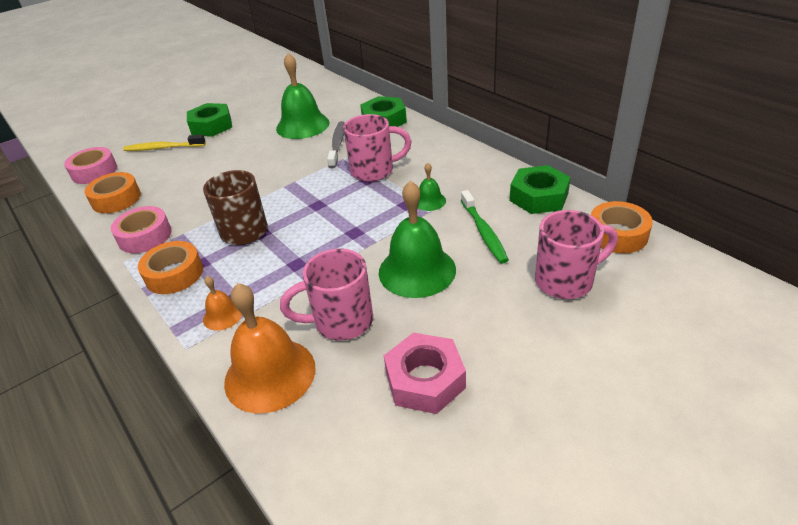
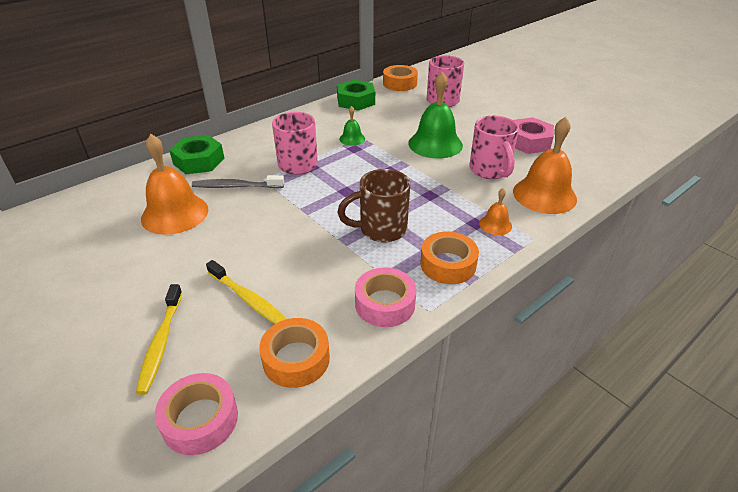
camera: 95 degrees left, 0 degrees up
(185, 173) = (249, 300): none -> yellow toothbrush
(211, 126) = (118, 299): green nut -> none
(302, 125) = (175, 213): green bell -> orange bell
(484, 232) = (393, 120): green toothbrush -> none

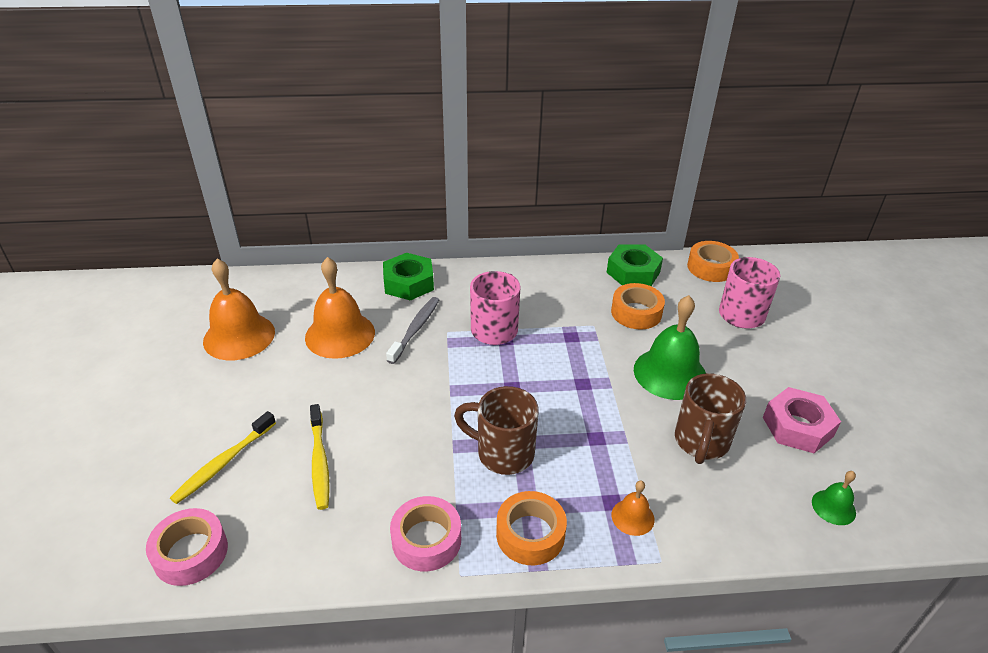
camera: 35 degrees right, 0 degrees up
(236, 186) = (415, 329): grey toothbrush -> grey toothbrush turned 75 degrees clockwise
(296, 359) = (303, 546): orange tape -> orange tape (636, 313)
(352, 139) = (580, 322): green bell -> green bell (833, 507)
(490, 171) = (701, 442): pink mug -> brown mug
(544, 195) = (737, 511): orange bell -> orange bell (239, 336)

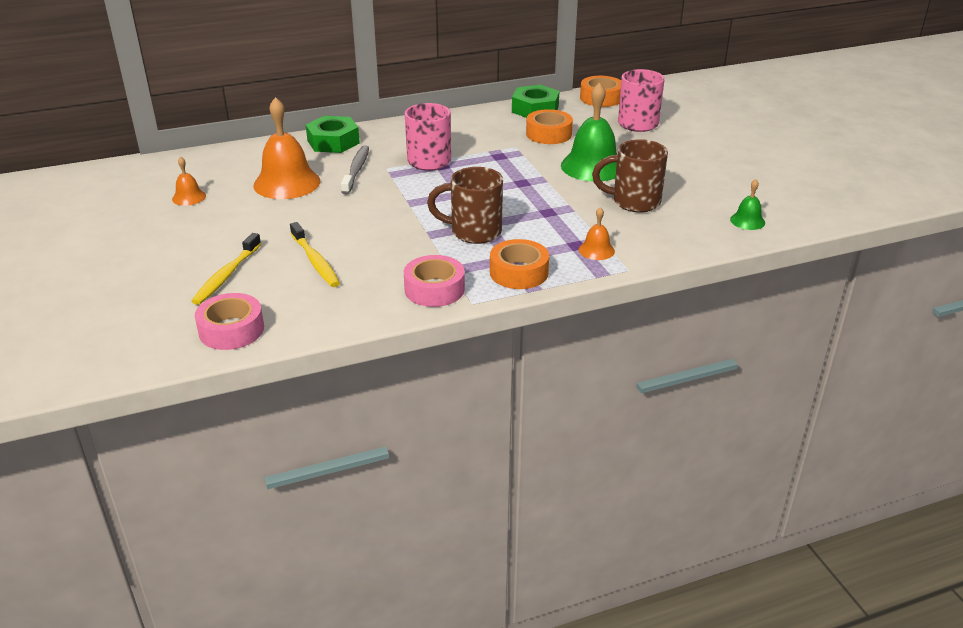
camera: 15 degrees left, 5 degrees down
(239, 336) = (189, 197): orange bell -> orange bell, size x0.48
(701, 442) = (634, 202): brown mug -> brown mug turned 90 degrees clockwise
(797, 427) = (706, 182): pink nut -> none

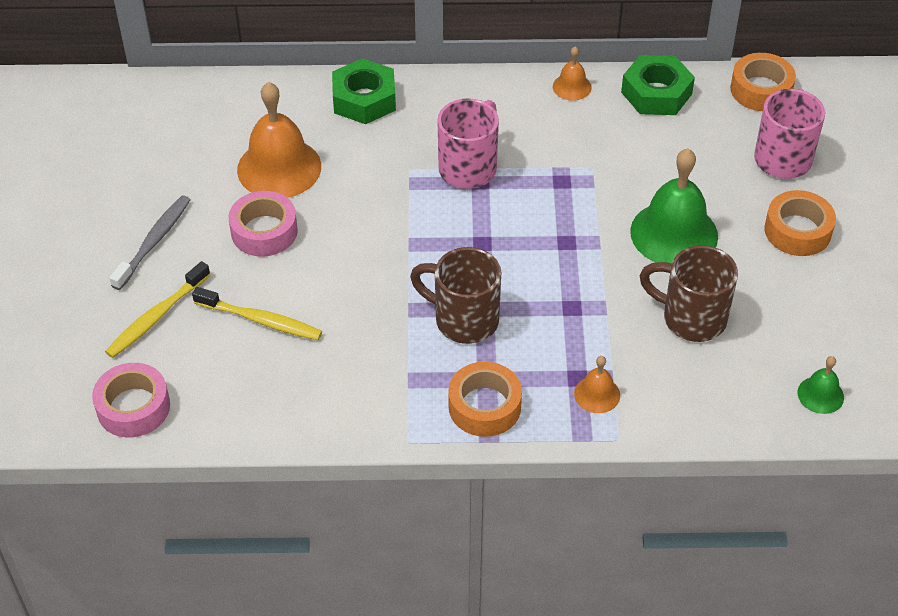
camera: 20 degrees right, 15 degrees up
(189, 197) = (158, 165): orange bell -> orange bell (572, 87)
(315, 261) = (261, 320): yellow toothbrush -> yellow toothbrush turned 60 degrees counterclockwise
(356, 170) = (371, 164): grey toothbrush -> grey toothbrush (154, 242)
(434, 289) = (375, 406): pink tape -> pink tape (264, 231)
(549, 134) = (649, 152): orange tape -> orange tape (797, 231)

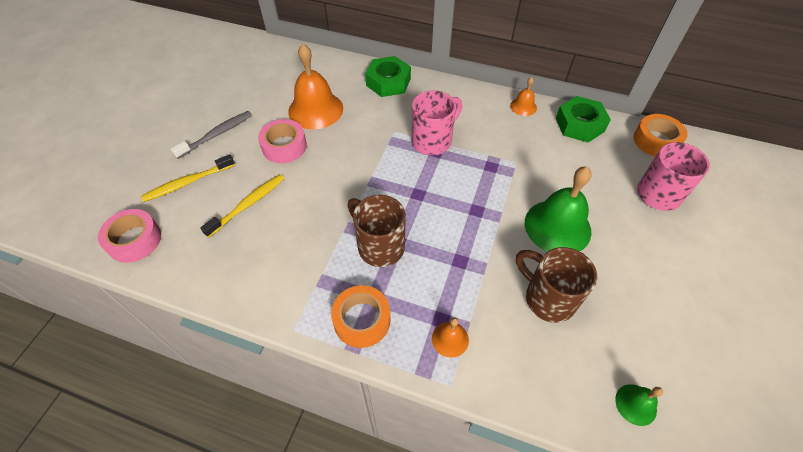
camera: 20 degrees right, 5 degrees up
(261, 320) = (248, 204): yellow toothbrush -> yellow toothbrush turned 90 degrees counterclockwise
(797, 231) = (655, 252): orange tape -> none

